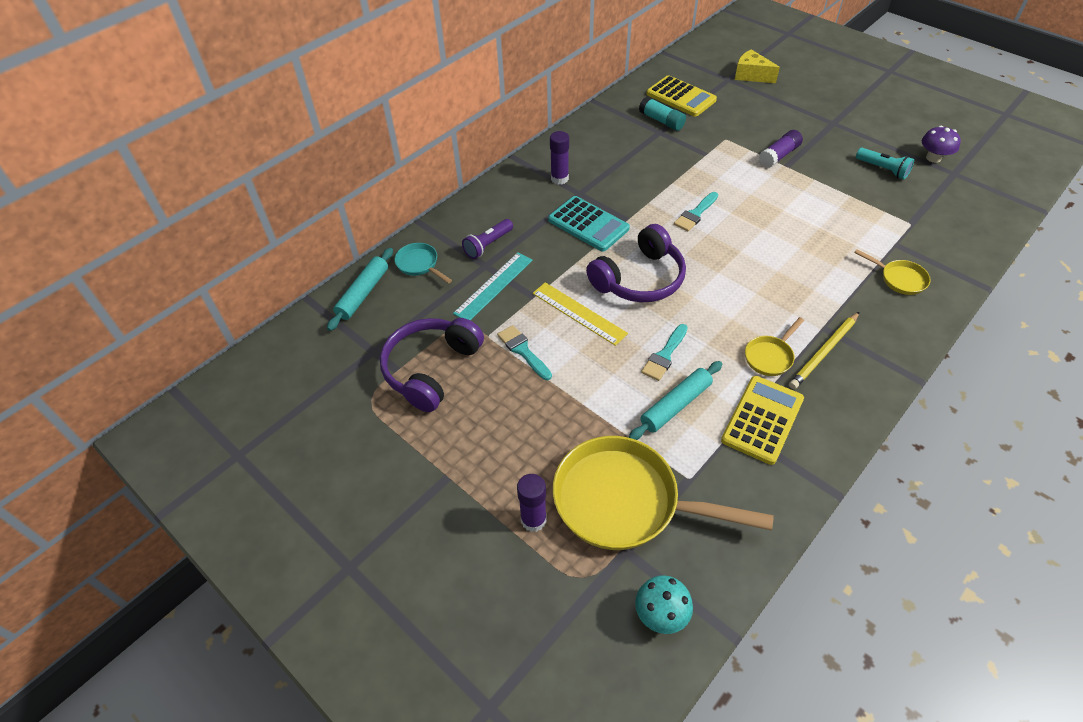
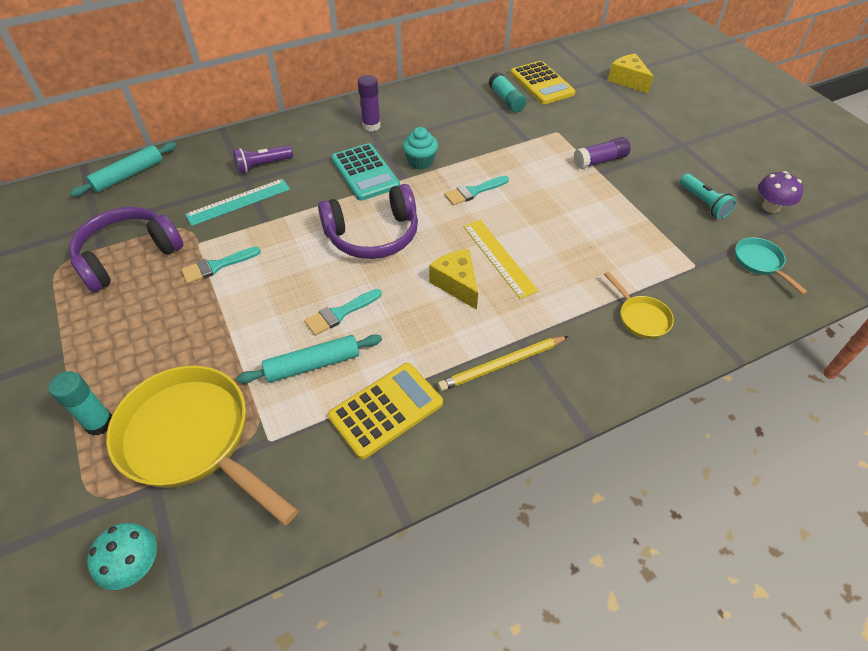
camera: 20 degrees right, 0 degrees up
(419, 264) = (193, 165): turquoise pan -> turquoise pan (760, 263)
(523, 351) = (217, 266): turquoise brush -> turquoise brush turned 105 degrees counterclockwise
(533, 520) = (99, 423): purple glue stick -> turquoise glue stick
(579, 313) = (292, 249): yellow ruler -> yellow ruler (499, 257)
(629, 200) = (420, 162): none -> turquoise cupcake
(741, 298) = (456, 284): none -> yellow cheese
(770, 356) = (442, 350): yellow pan -> none

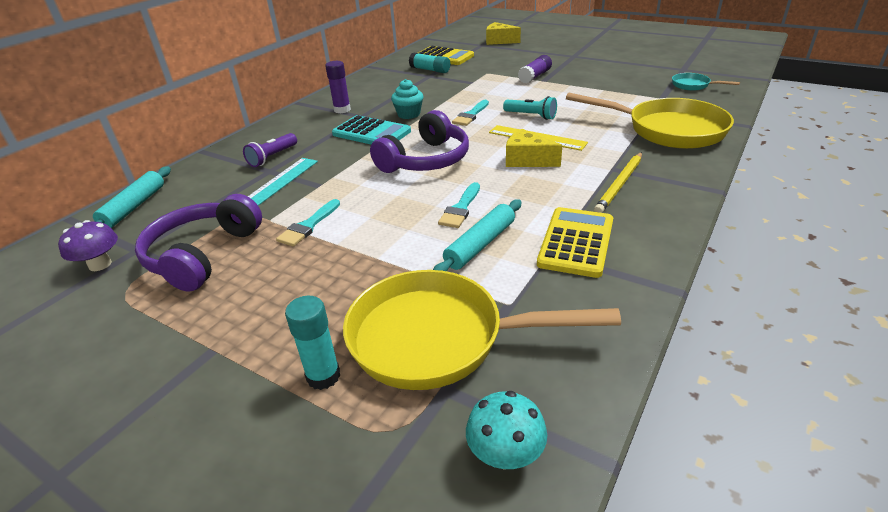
camera: 30 degrees left, 15 degrees down
(641, 317) = (668, 130): yellow pan -> yellow pan, size x2.23
(704, 203) = (624, 73): turquoise flashlight -> turquoise flashlight (531, 116)
(770, 207) = (662, 63): purple mushroom -> purple mushroom (100, 264)

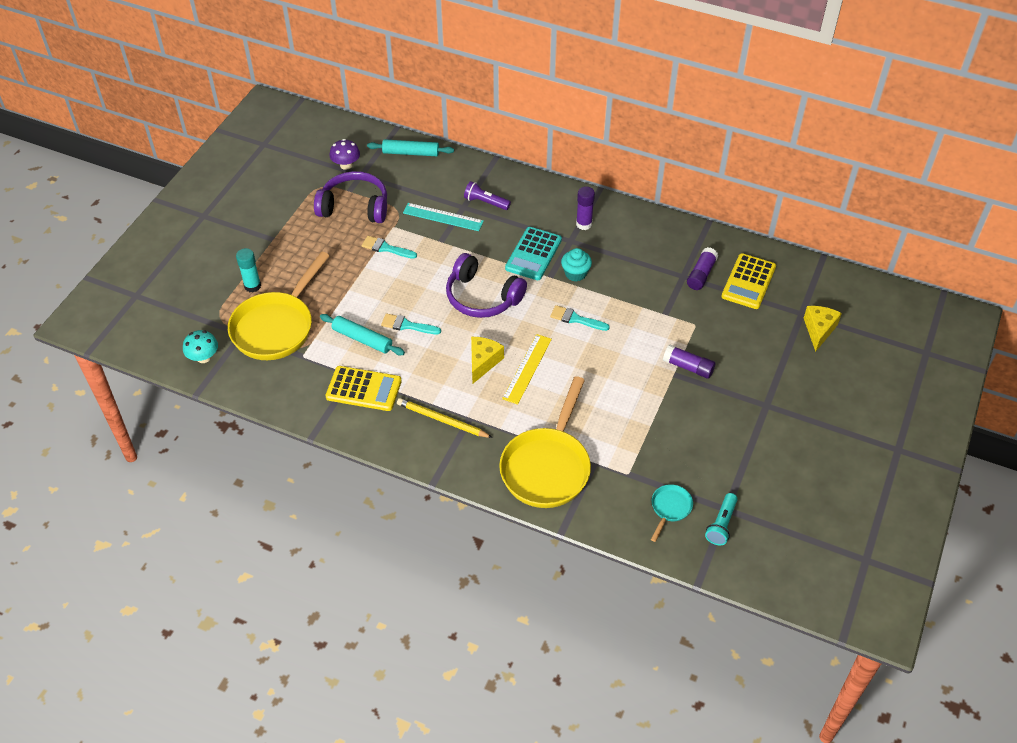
camera: 80 degrees right, 15 degrees up
(430, 70) = (701, 274): turquoise glue stick -> purple glue stick
(438, 338) = (276, 327): yellow pan -> yellow pan turned 150 degrees counterclockwise
(531, 116) = (576, 364): turquoise flashlight -> turquoise flashlight (721, 524)

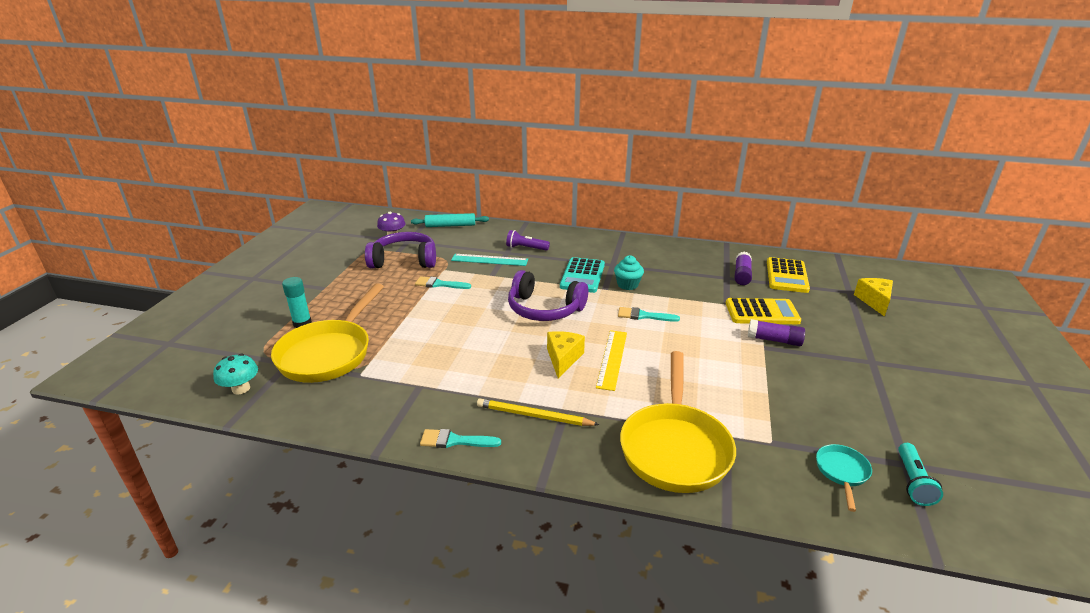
camera: 10 degrees left, 20 degrees down
(362, 339) = (426, 353): turquoise rolling pin -> none
(364, 389) = (435, 397): yellow calculator -> yellow calculator (762, 312)
(407, 325) = (473, 337): turquoise brush -> turquoise brush (455, 441)
(584, 224) = (619, 253): purple glue stick -> none

